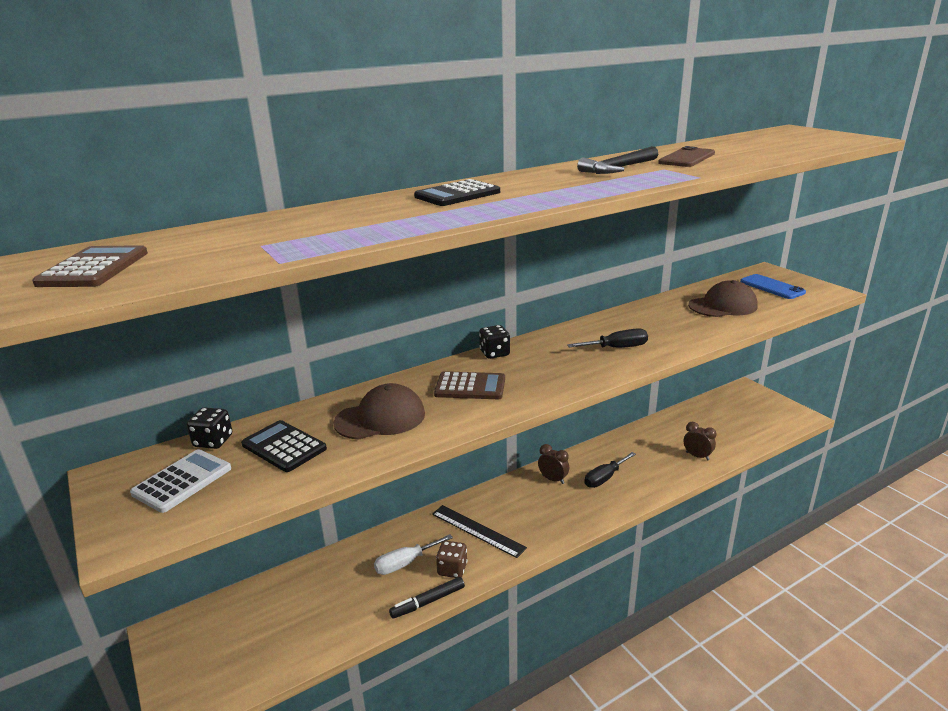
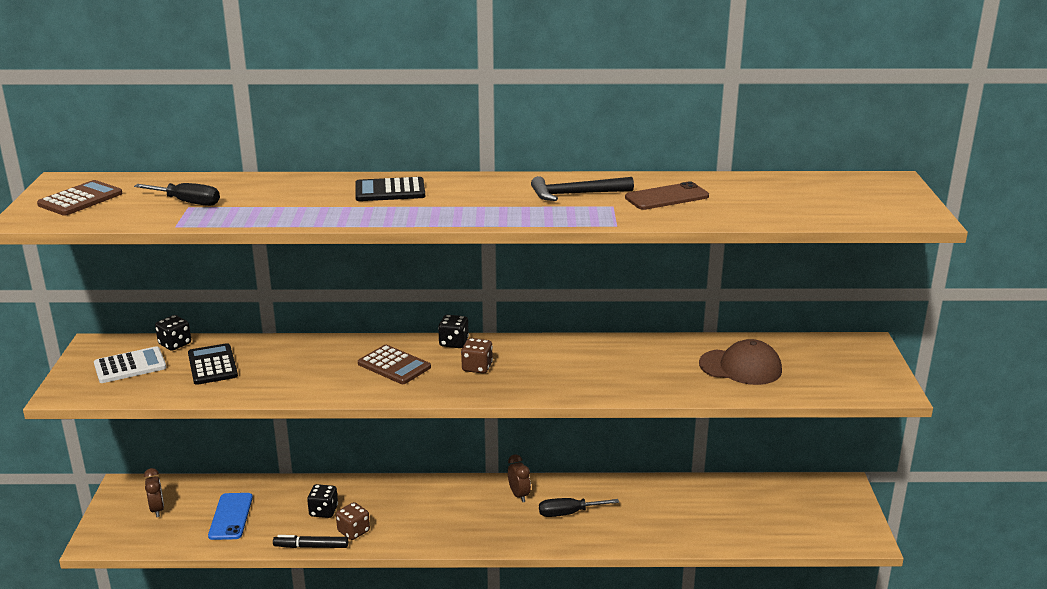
camera: 30 degrees right, 0 degrees up
(380, 418) = (298, 367): brown cap -> none
(405, 563) = (323, 511): white screwdriver -> black dice
(478, 530) = (406, 510): black ruler -> none
(542, 365) = (477, 367): none -> brown dice
(617, 348) = (565, 374): black screwdriver -> black screwdriver (188, 202)
(697, 456) = (688, 530): brown clock -> brown clock (157, 509)
(772, 287) = (834, 364): blue phone -> blue phone (231, 516)

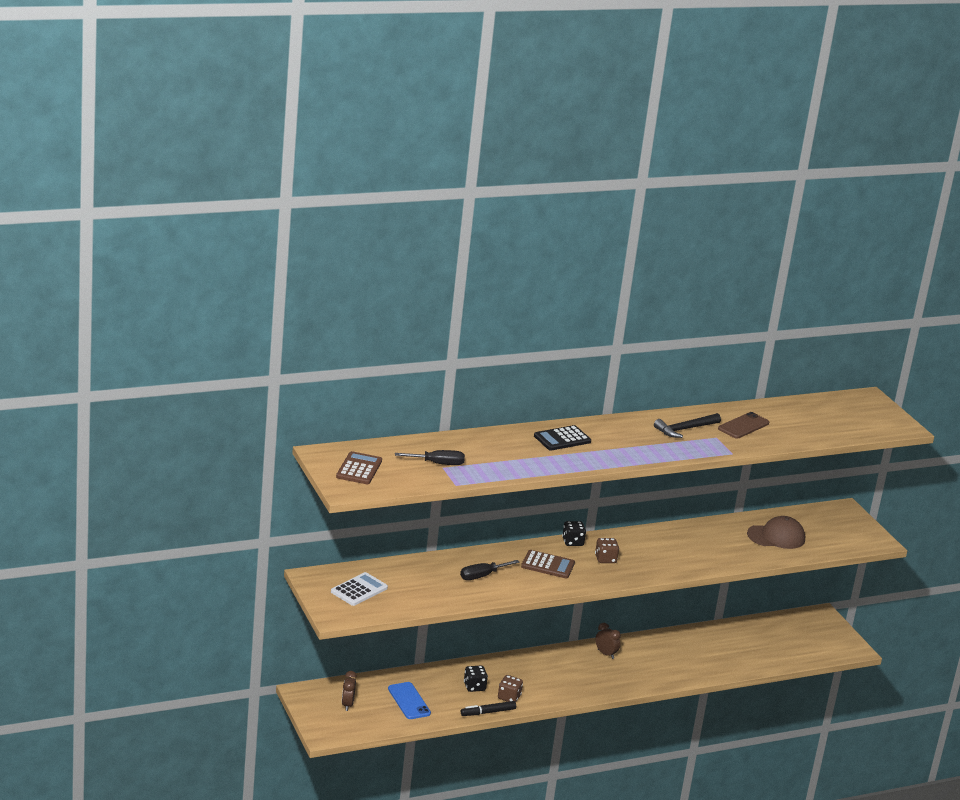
camera: 25 degrees left, 0 degrees up
(157, 509) = (347, 705): brown clock -> brown clock turned 135 degrees counterclockwise
(175, 344) = (372, 568): black dice -> none
(212, 365) = (419, 581): black calculator -> none
(568, 513) = (649, 662): black screwdriver -> black screwdriver (482, 576)

